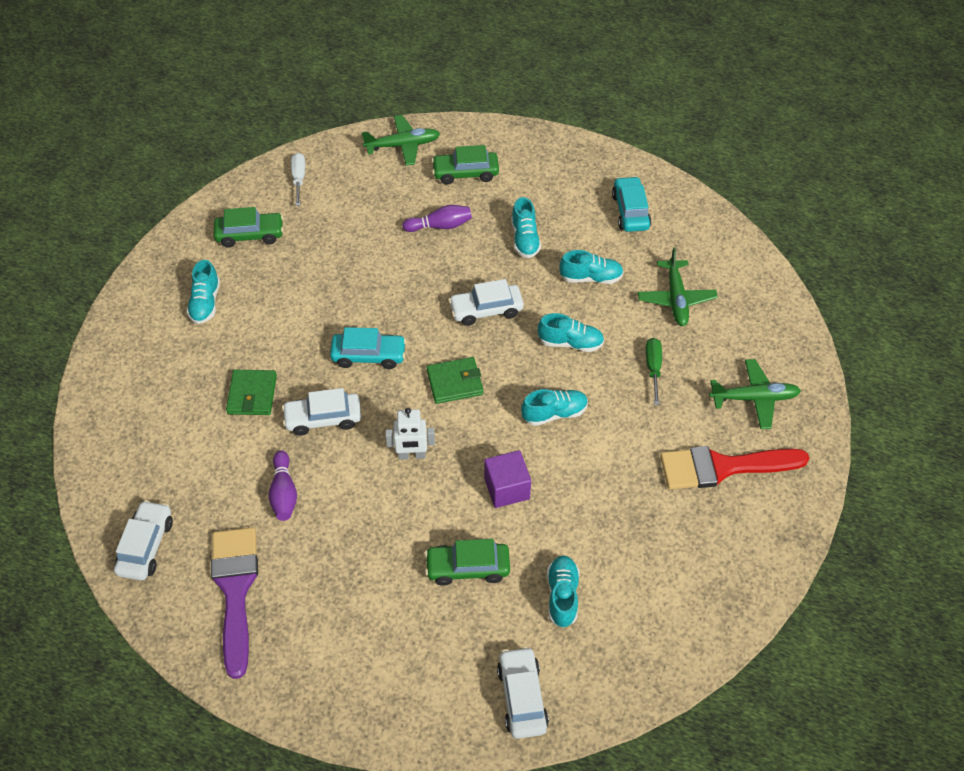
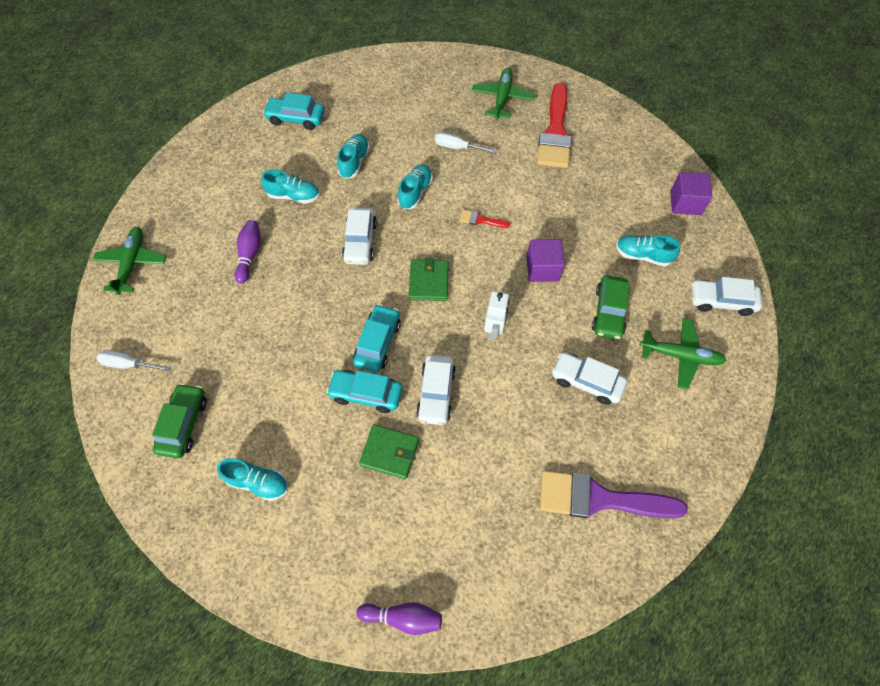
camera: 75 degrees left, 10 degrees up
(146, 546) = (538, 578): white car -> white car (586, 381)
(284, 493) = (507, 440): purple bowling pin -> purple bowling pin (403, 617)
(309, 360) = (366, 394): none -> turquoise car
(465, 173) = (195, 221): green car -> none
(554, 413) = (480, 220): turquoise shoe -> red brush
(653, 369) = (457, 147): green screwdriver -> white screwdriver
(666, 638) = (685, 203): none -> purple cube
(676, 299) = (396, 115): green plane -> green plane (680, 355)

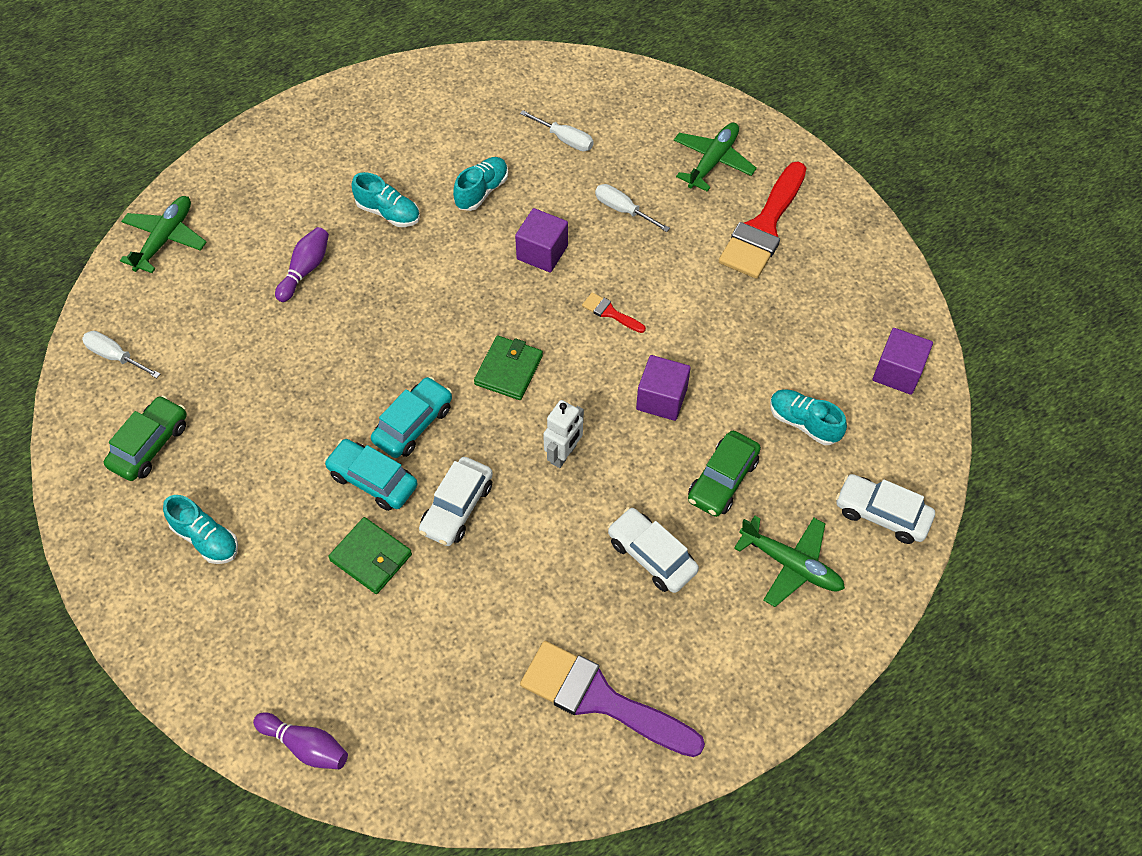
camera: 20 degrees right, 5 degrees down
(296, 118) = (432, 114): turquoise car -> none
(360, 241) = (445, 294): white car -> none
(396, 110) = (564, 139): none -> white screwdriver
(415, 192) = (542, 252): turquoise shoe -> purple cube

